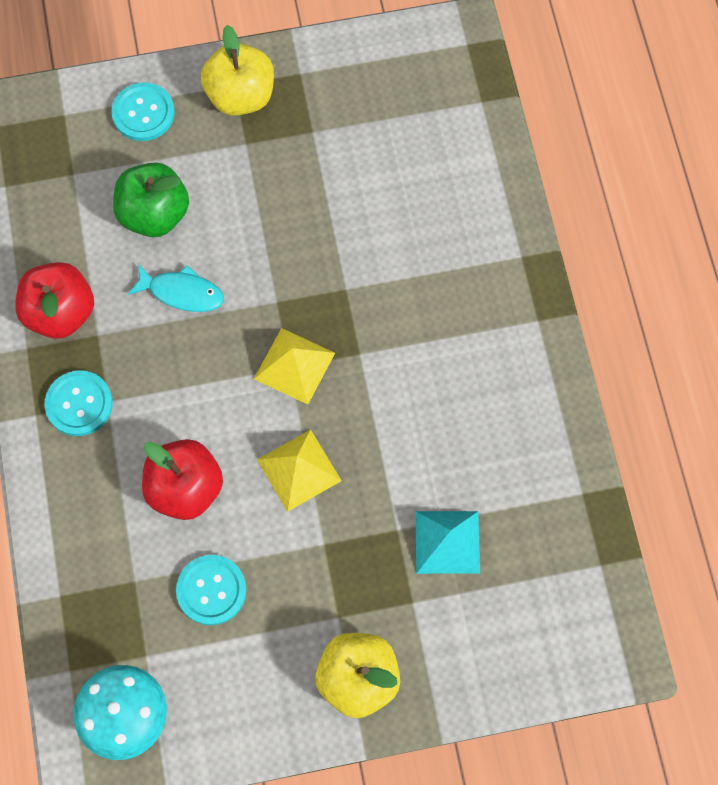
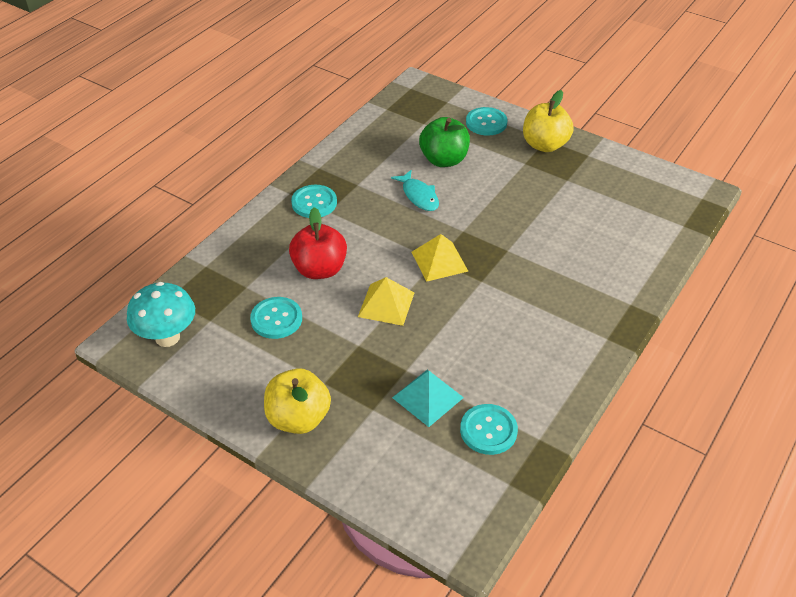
camera: 45 degrees right, 25 degrees down
(61, 312) = (351, 165): red apple -> none
(533, 526) = (488, 430): none -> turquoise button

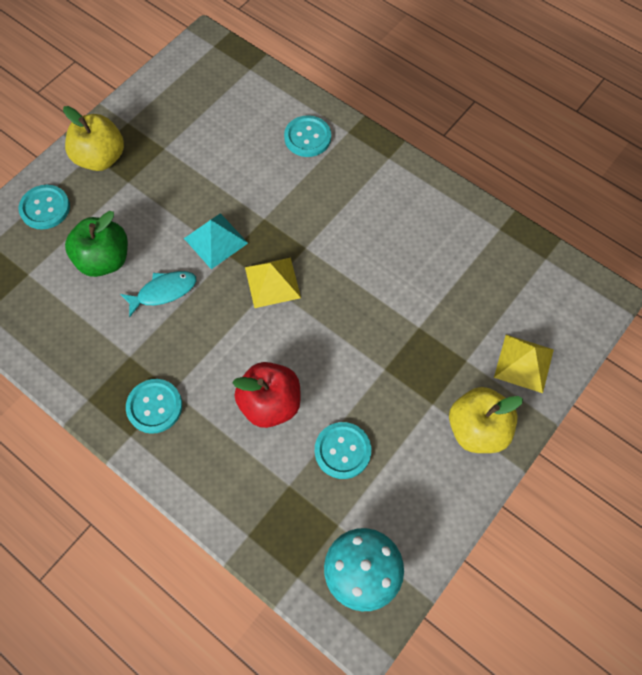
camera: 85 degrees left, 20 degrees up
(386, 304) = (330, 338): yellow pyramid -> yellow pyramid (523, 363)
(427, 397) = (453, 311): turquoise pyramid -> turquoise pyramid (216, 240)
(488, 430) = (491, 266): turquoise button -> turquoise button (307, 137)

